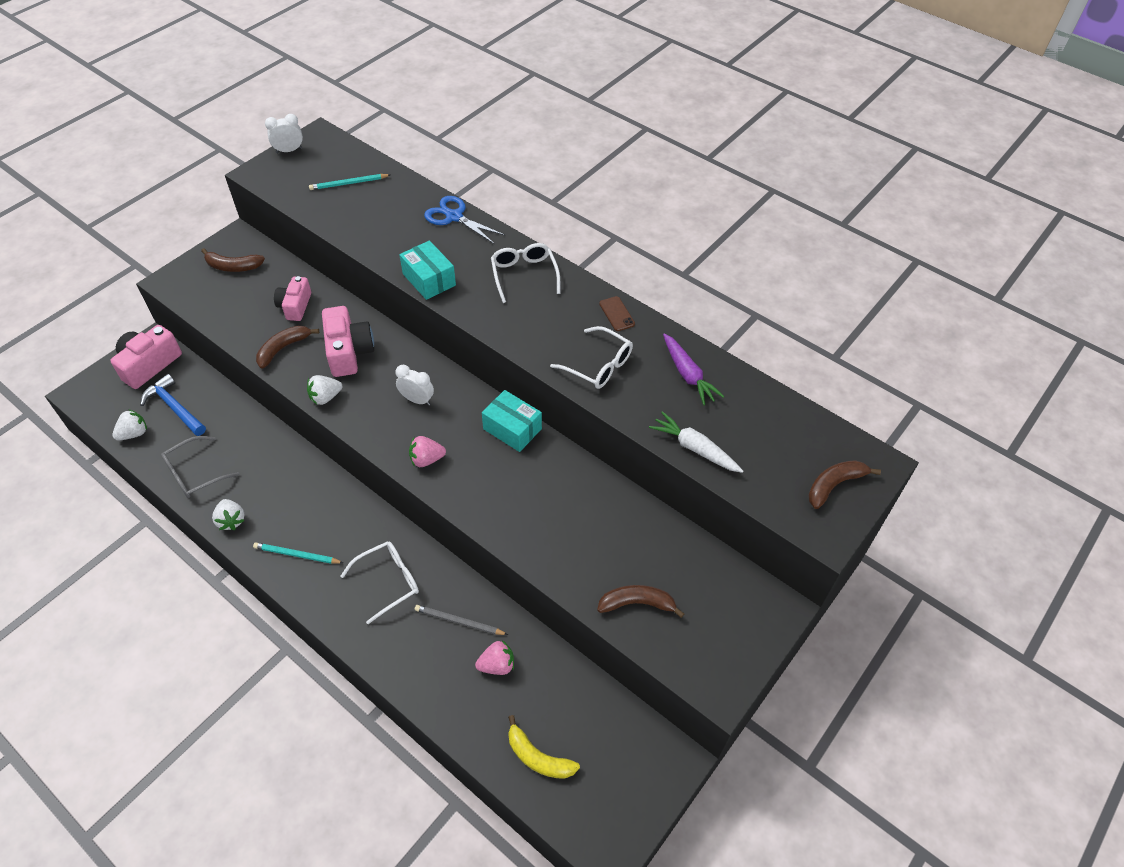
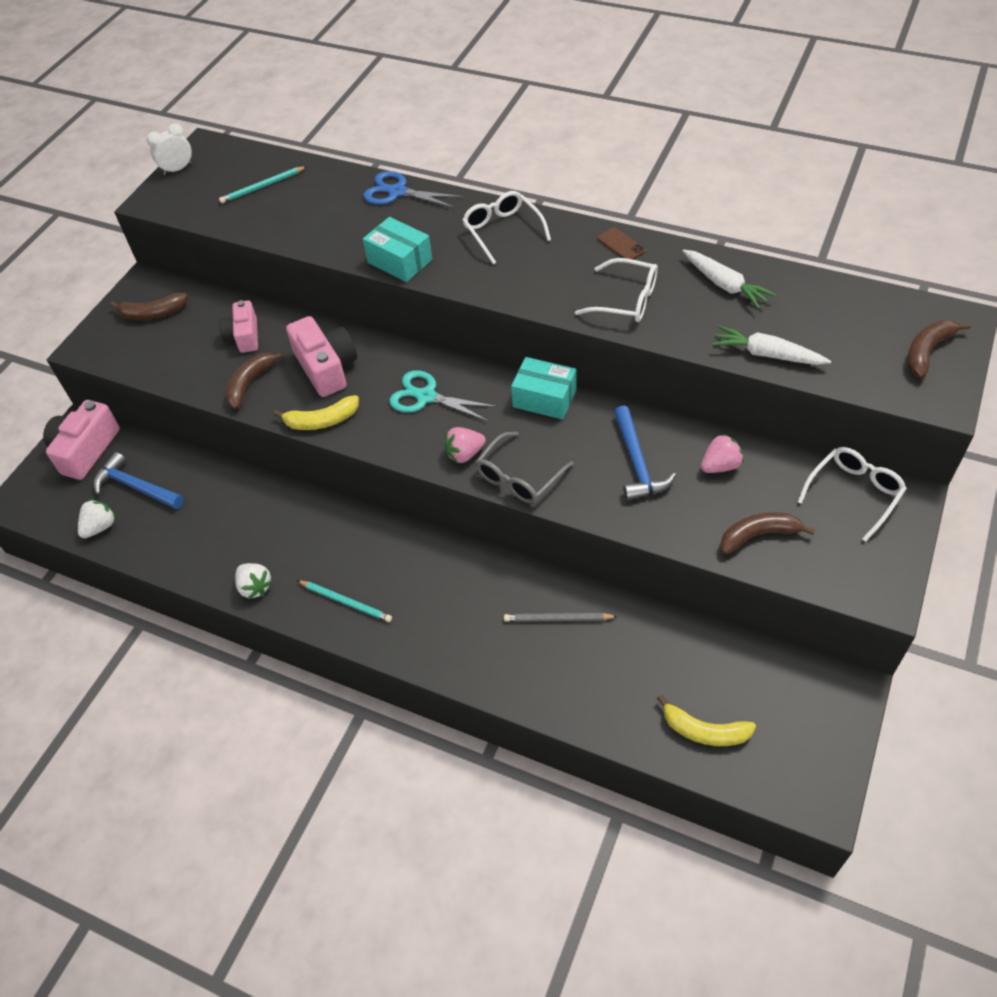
camera: 10 degrees left, 0 degrees up
(194, 474) = (190, 550): grey glasses -> grey glasses (519, 477)
(296, 555) = (346, 602): turquoise pencil -> turquoise pencil turned 150 degrees counterclockwise
(325, 397) = (322, 421): white strawberry -> yellow banana
(388, 581) = (461, 600): white glasses -> white glasses (854, 493)
(417, 400) = (426, 397): white clock -> turquoise scissors
(497, 665) = (618, 651): pink strawberry -> pink strawberry (720, 466)
(564, 508) = (637, 463): none -> blue hammer
(687, 374) = (724, 285): purple carrot -> white carrot

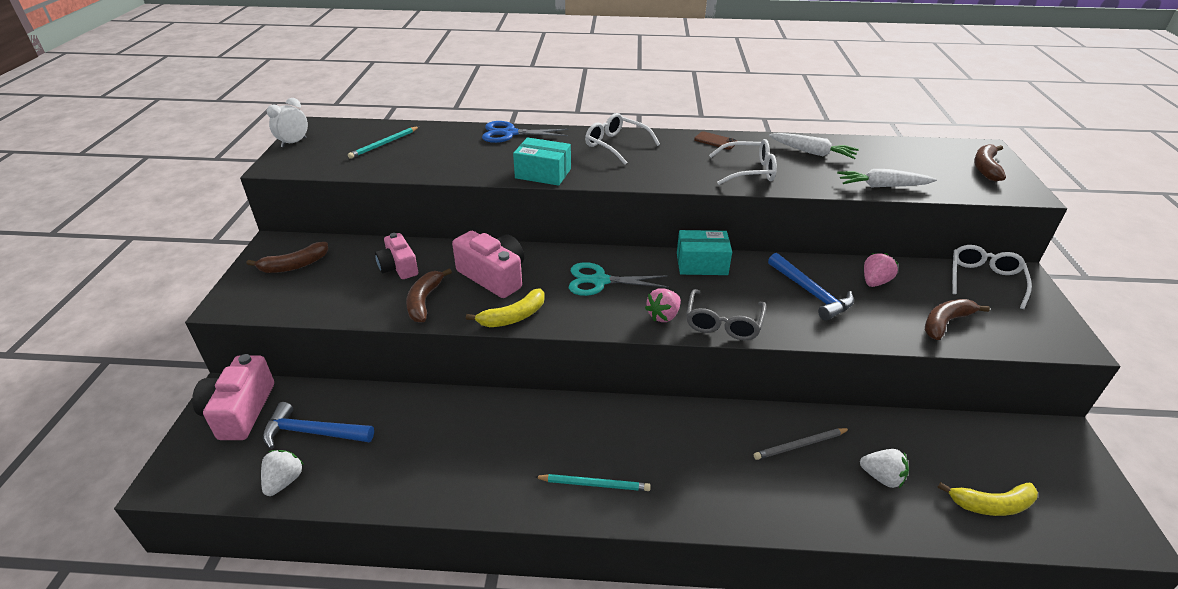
camera: 25 degrees left, 15 degrees down
(255, 587) = (491, 495): white strawberry -> white strawberry (881, 477)

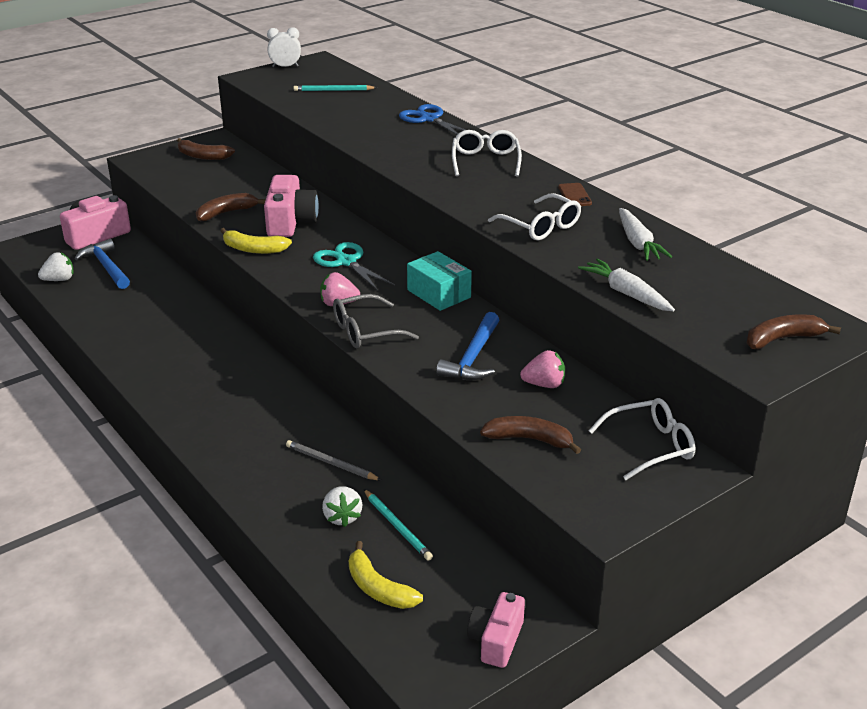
camera: 50 degrees right, 5 degrees down
(398, 267) = (251, 187): pink camera -> pink camera (496, 640)
(543, 173) = (386, 154): turquoise box -> none
(594, 484) = (179, 387): turquoise pencil -> turquoise pencil (397, 527)

